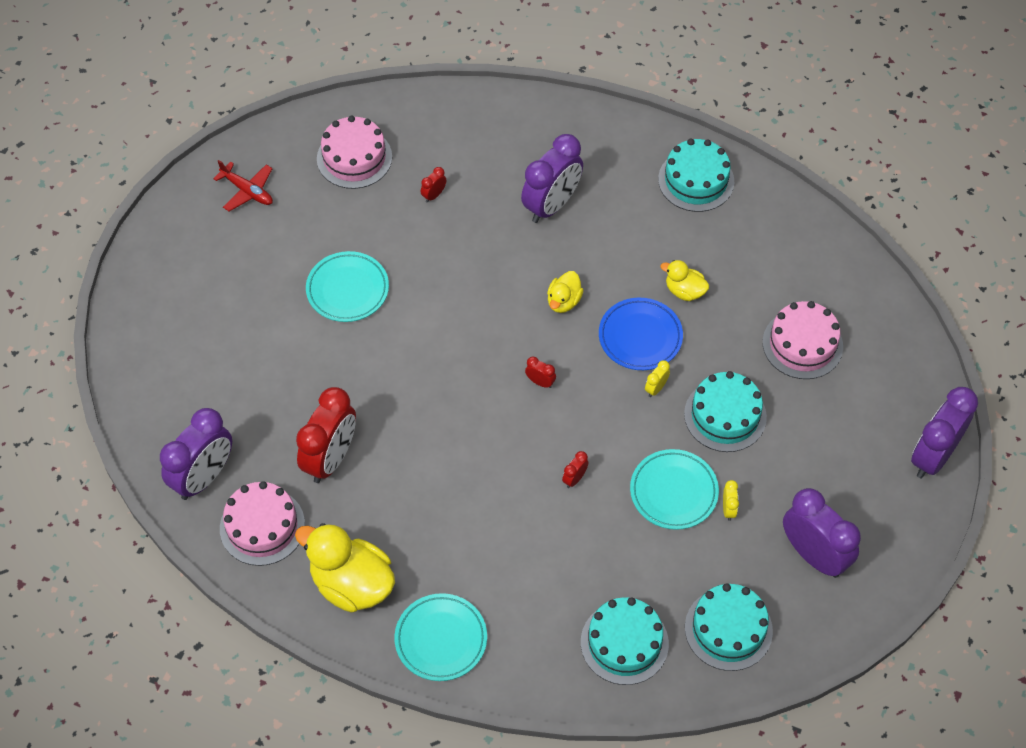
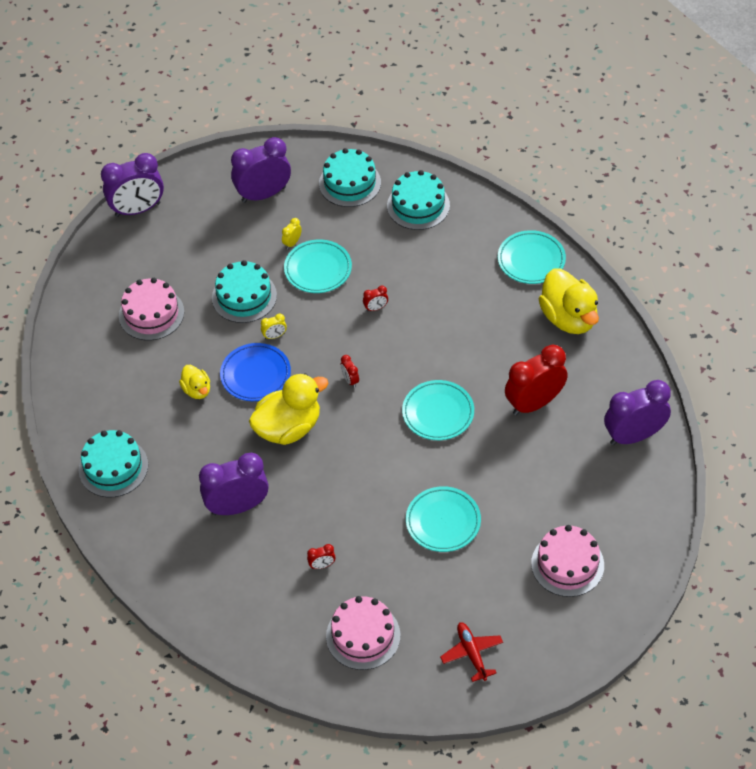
camera: 145 degrees left, 5 degrees down
(262, 526) = (609, 382): pink cake -> pink cake (567, 564)
(425, 395) = (438, 413): none -> turquoise plate
(563, 301) = (288, 428): yellow duck -> yellow duck, size x1.92
(814, 555) = (263, 194): purple clock -> purple clock turned 75 degrees clockwise

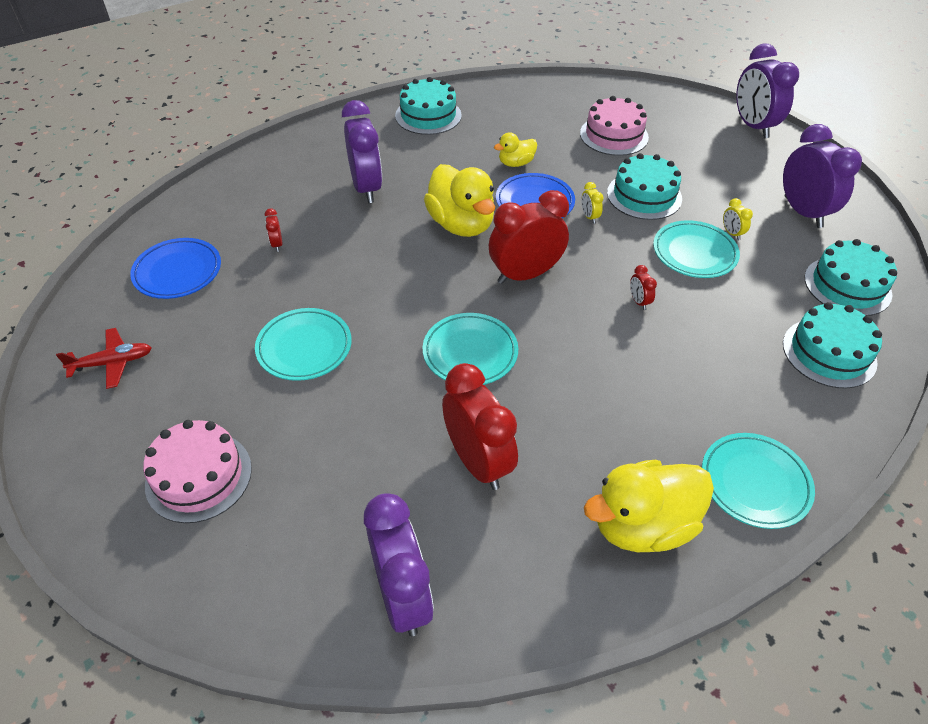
camera: 90 degrees right, 5 degrees down
(292, 243) = (731, 233): yellow clock -> yellow clock turned 150 degrees counterclockwise
(350, 380) = (525, 275): red clock -> red clock, size x2.44
(363, 636) = (178, 272): pink cake -> blue plate

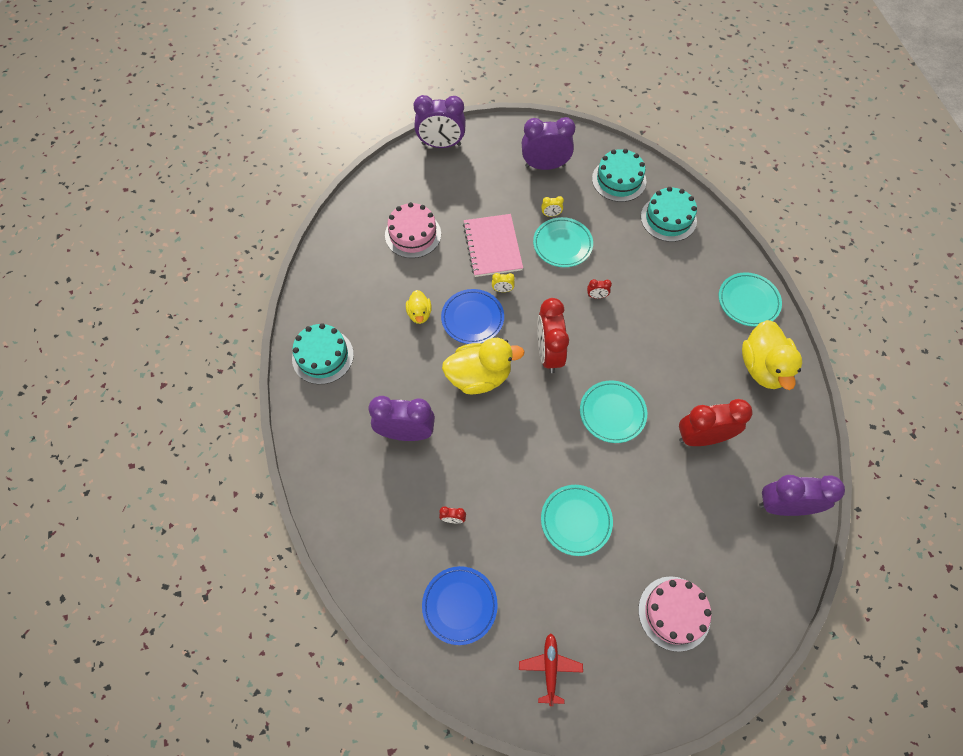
camera: 70 degrees left, 15 degrees up
(644, 195) = (492, 246): turquoise cake -> pink notebook

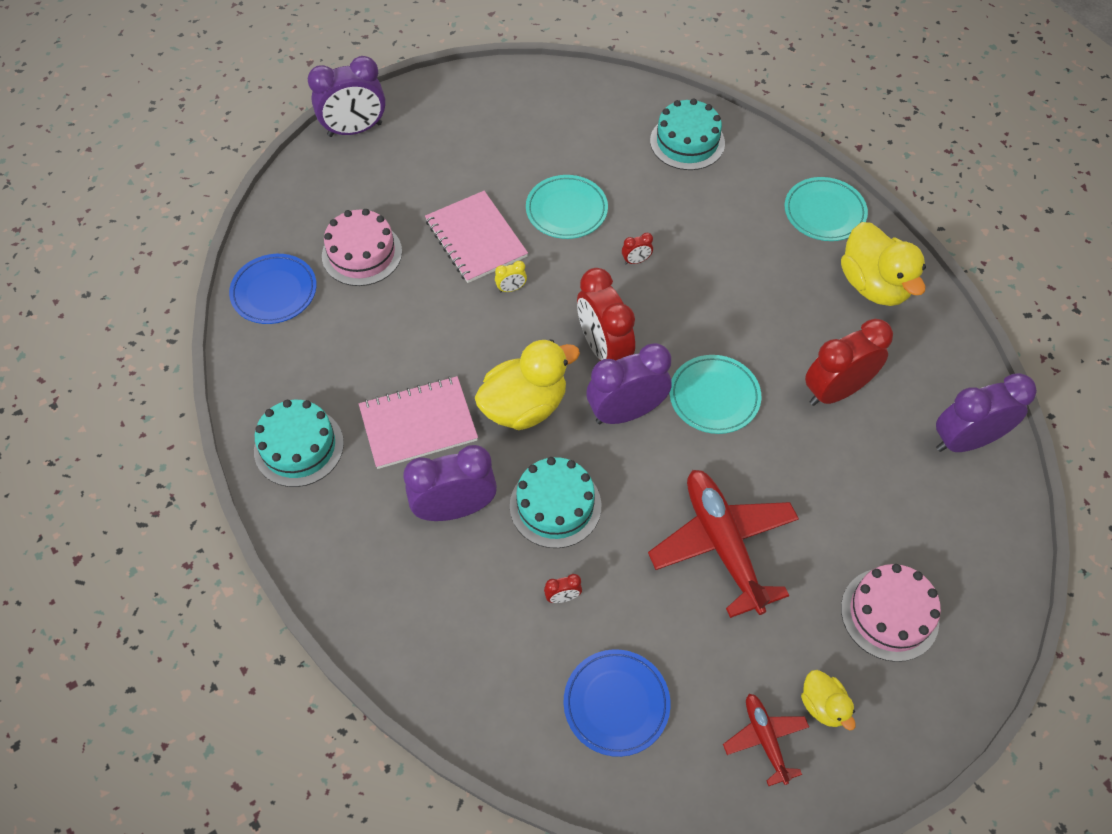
camera: 20 degrees left, 5 degrees down
(404, 366) = (418, 424): none -> pink notebook
(419, 314) = (412, 351): yellow duck -> yellow duck (823, 705)
(472, 318) = (486, 336): blue plate -> blue plate (274, 292)
(545, 166) = (504, 120): purple clock -> purple clock (626, 412)
(551, 214) = (536, 178): yellow clock -> none
(576, 521) = (722, 544): turquoise plate -> red plane
(619, 180) = (606, 112): turquoise cake -> turquoise cake (555, 505)

